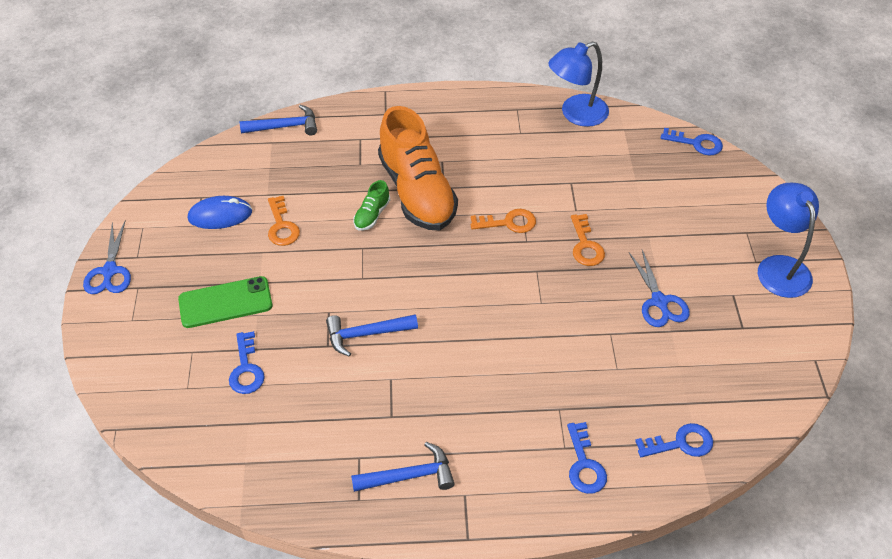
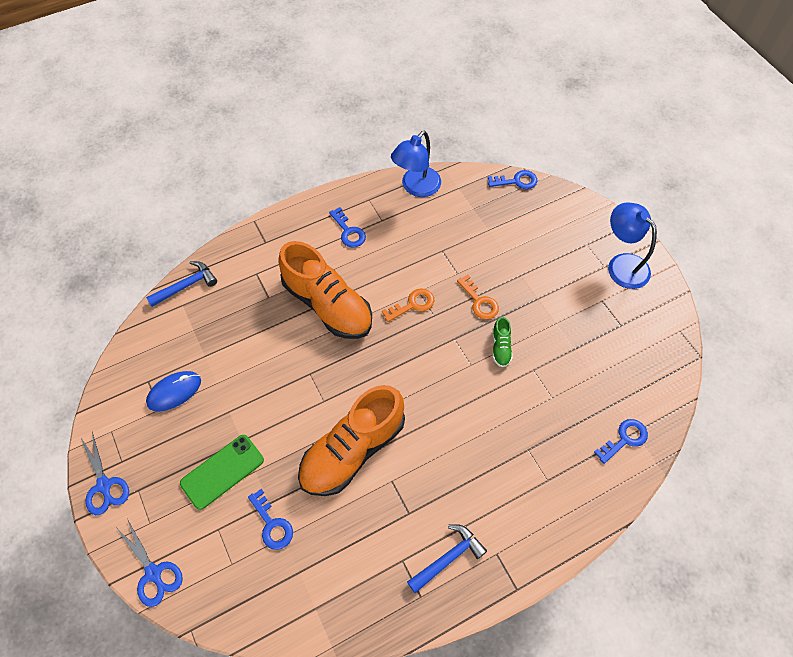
camera: 25 degrees left, 10 degrees up
(282, 226) = (233, 381): orange key -> none
(366, 334) = (352, 450): blue hammer -> orange shoe
(372, 215) = (302, 340): green shoe -> green shoe (500, 347)
(584, 465) = (568, 488): blue key -> blue key (348, 232)
(659, 302) = (555, 328): blue scissors -> blue scissors (153, 573)

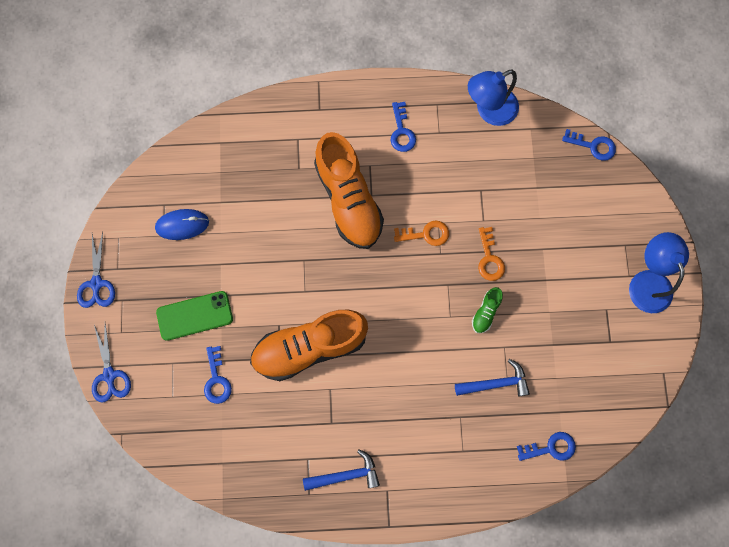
camera: 25 degrees right, 15 degrees up
(186, 286) = (230, 124): blue hammer -> blue hammer (495, 383)

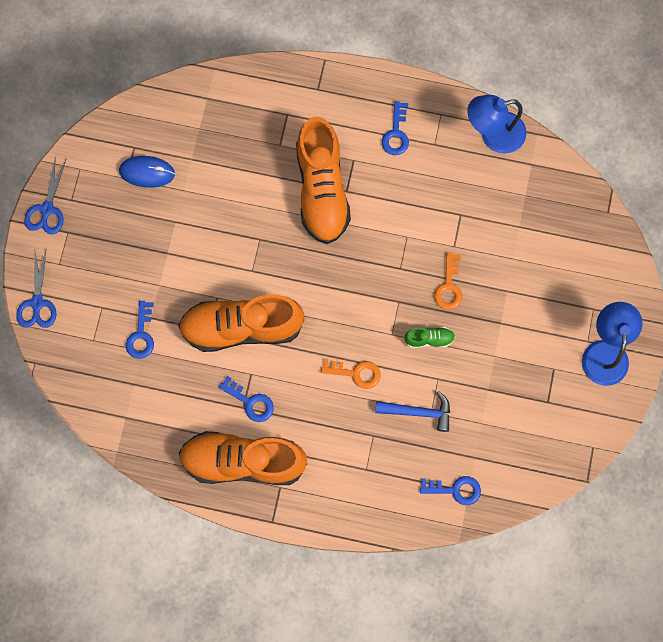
camera: 15 degrees right, 0 degrees up
(195, 315) = (136, 266): green phone -> none
(346, 475) = (243, 461): blue hammer -> orange shoe
(426, 234) = (391, 245): orange key -> orange key (356, 373)
(485, 312) = (429, 339): green shoe -> green shoe turned 135 degrees counterclockwise
(593, 146) = (591, 199): blue key -> blue key (251, 402)

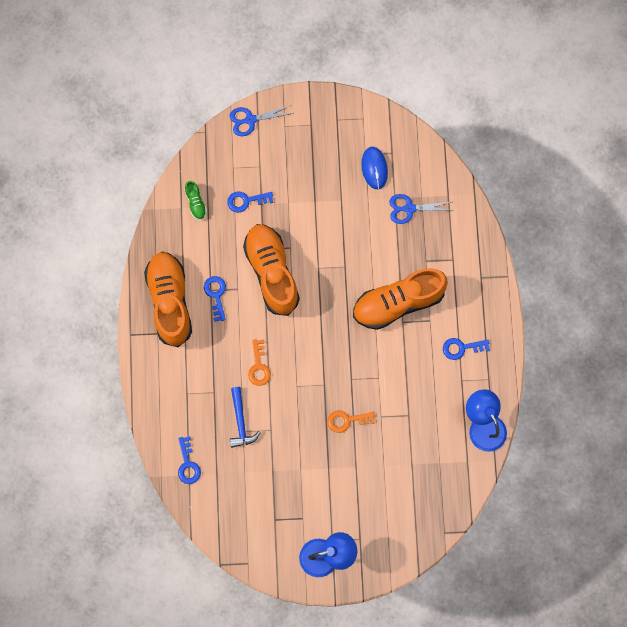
camera: 75 degrees right, 0 degrees up
(47, 209) = (324, 105): blue scissors -> blue scissors (409, 208)
(251, 402) = (216, 295): blue key -> blue key turned 150 degrees clockwise
(429, 339) = (300, 415): green shoe -> green shoe (196, 203)

